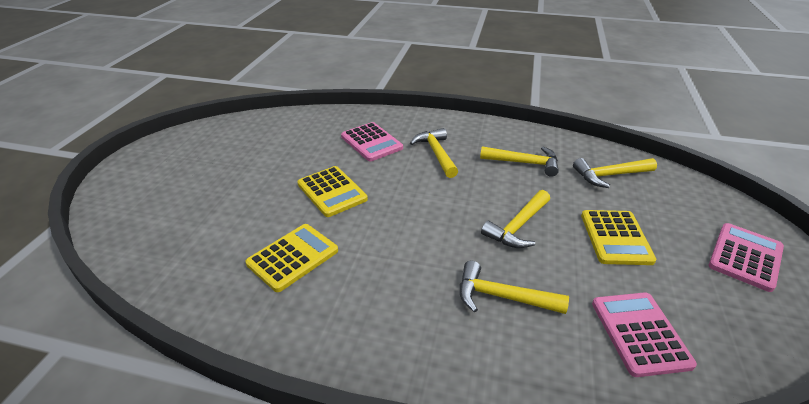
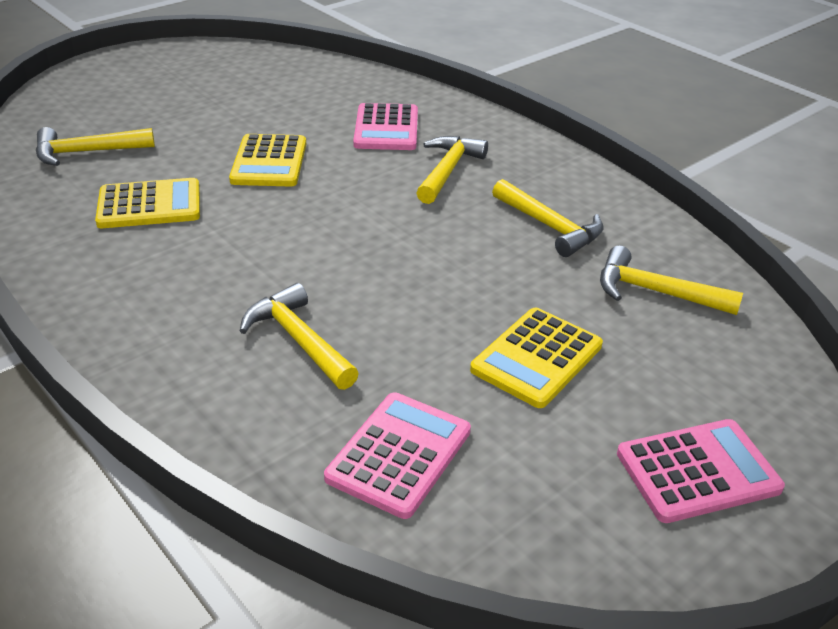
camera: 35 degrees right, 0 degrees up
(518, 226) = (426, 287): yellow hammer -> yellow hammer (86, 152)

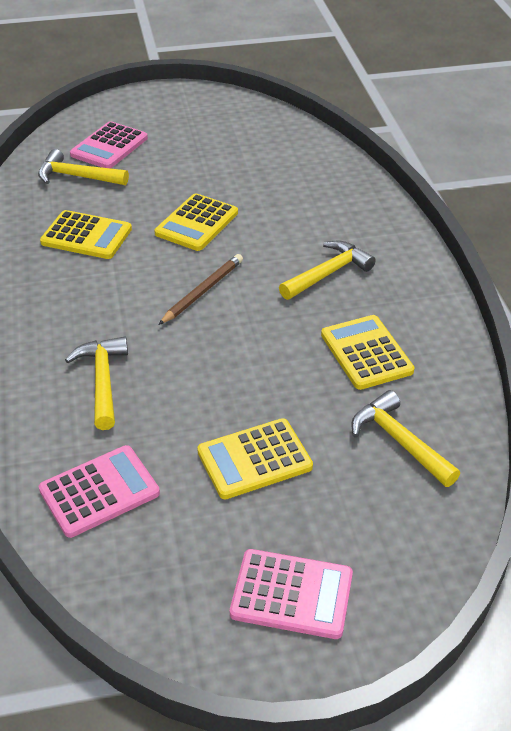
camera: 30 degrees right, 5 degrees up
(334, 221) = (203, 291): none -> brown pencil
(386, 128) = (312, 218): pink calculator -> pink calculator (109, 146)
(550, 227) = (366, 353): yellow hammer -> yellow calculator

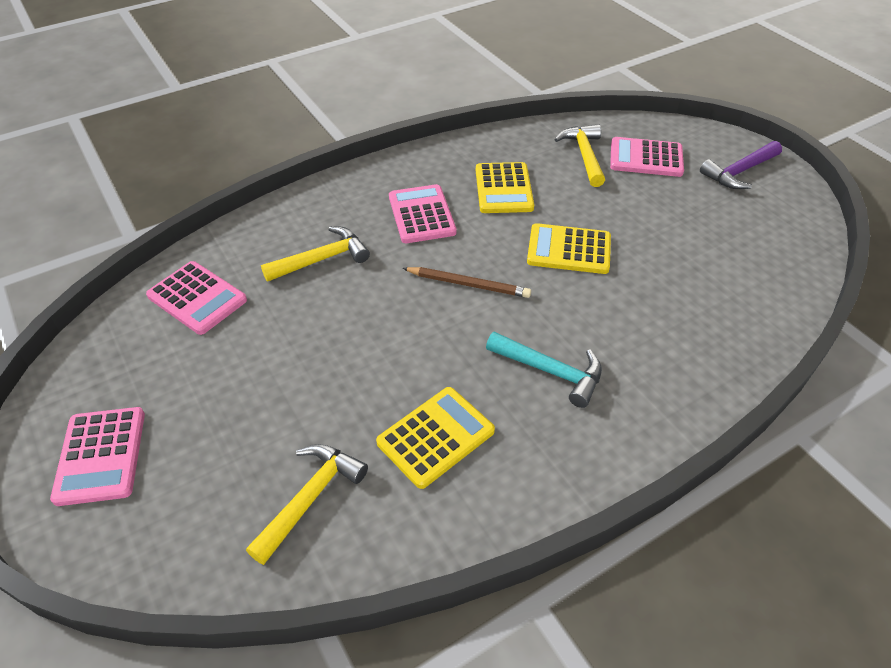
camera: 70 degrees right, 5 degrees up
(84, 297) = (421, 215): none -> pink calculator
(165, 110) = (739, 172): none -> purple hammer
(254, 459) = (255, 385): yellow calculator -> none
(328, 273) = (551, 371): yellow hammer -> turquoise hammer

